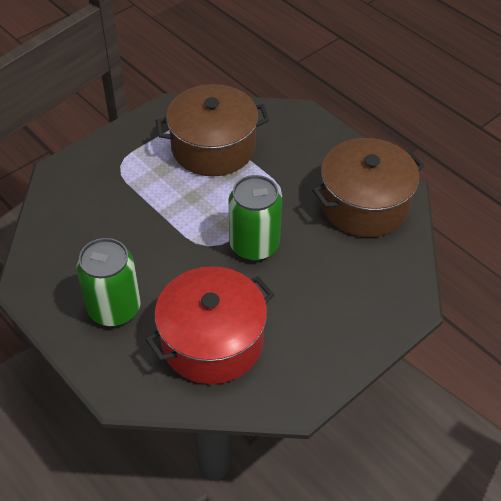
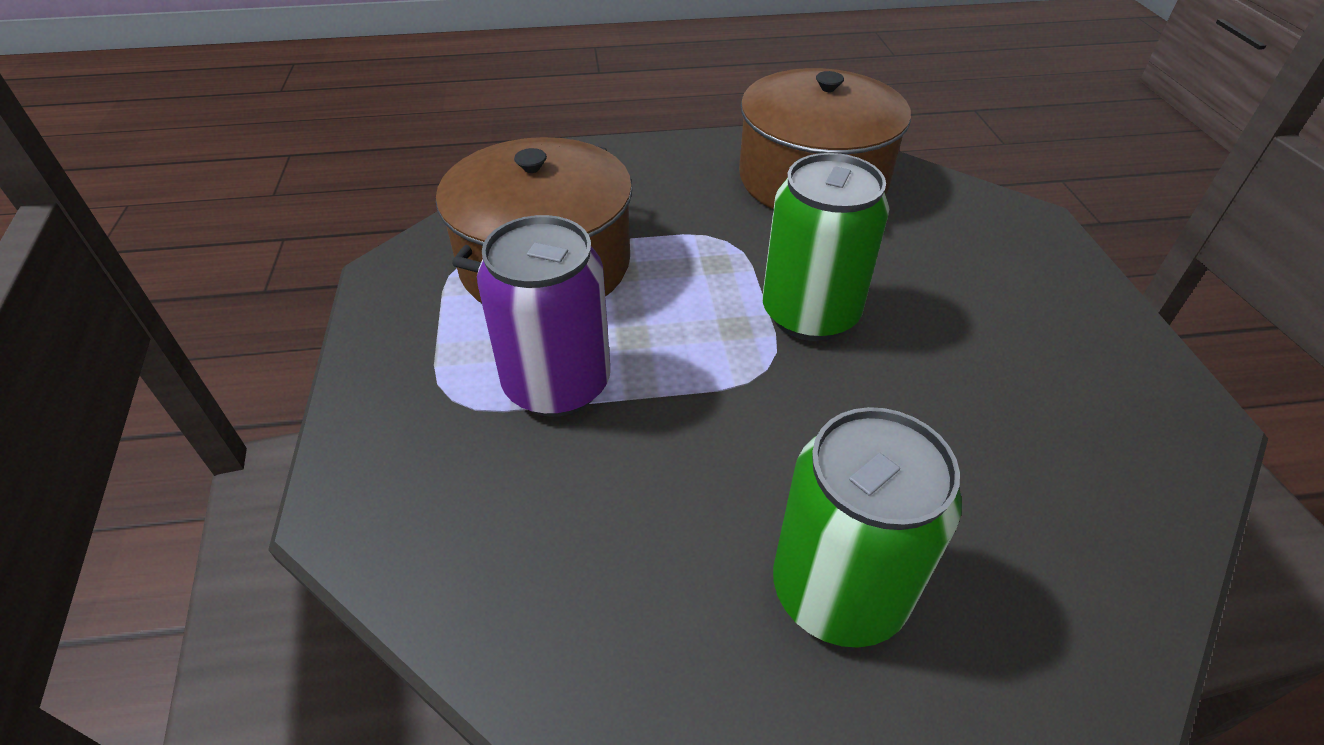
camera: 55 degrees left, 5 degrees down
(149, 189) = (557, 384): none -> purple can
(212, 341) = (1009, 466): red pot -> none

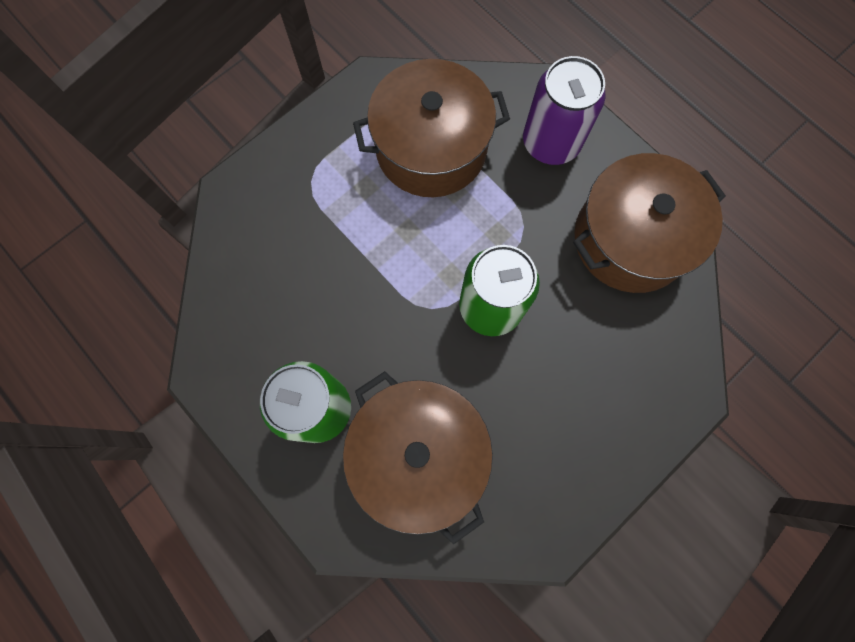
camera: 55 degrees right, 30 degrees up
(557, 384) = (351, 219): purple can -> purple can (551, 143)
(993, 495) = (418, 454): none -> brown pot

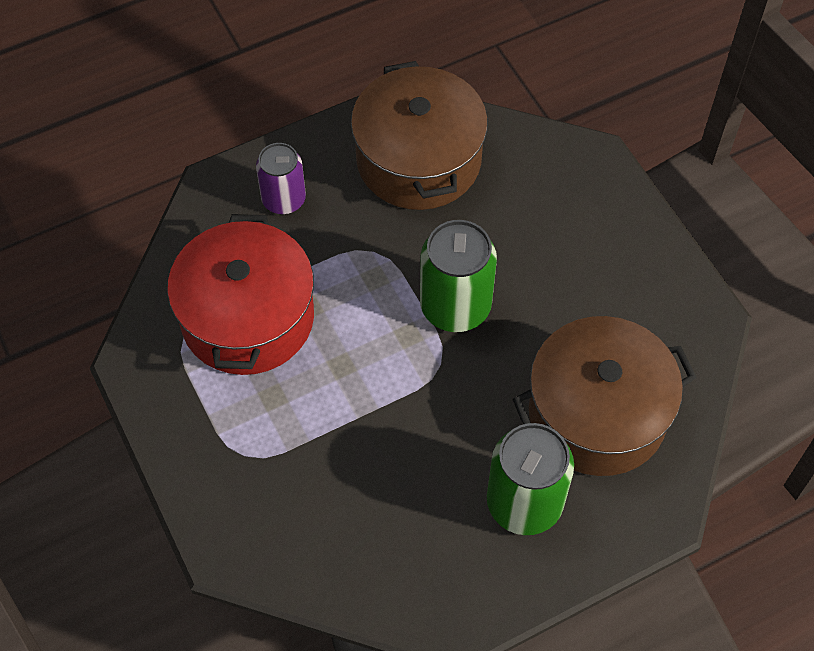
camera: 75 degrees left, 15 degrees down
(431, 148) = (247, 317): brown pot -> red pot
(551, 143) = (284, 199): purple can -> purple can, size x0.65

